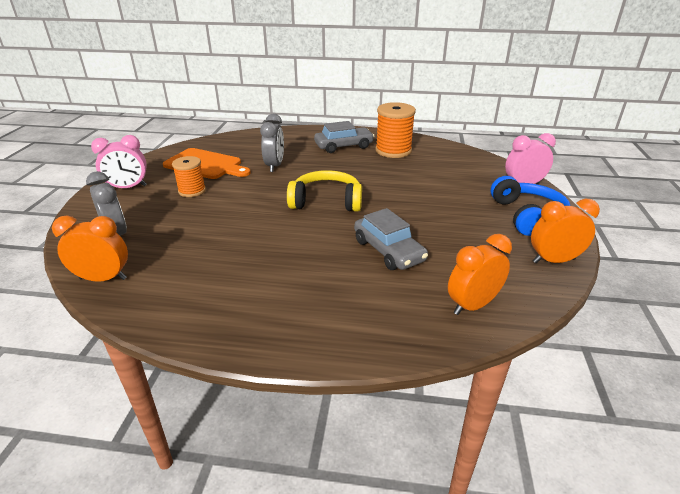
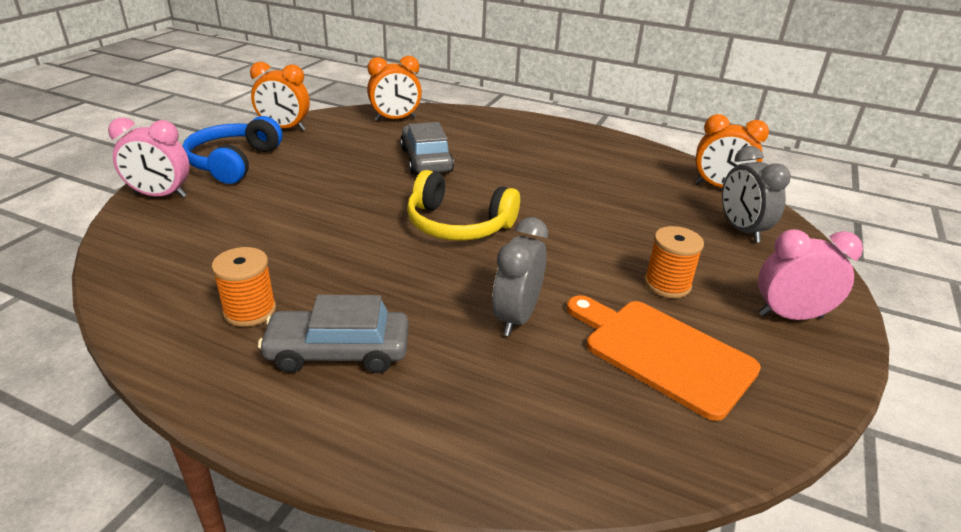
camera: 165 degrees left, 0 degrees up
(393, 151) = (250, 311): orange spool -> orange spool, size x0.63

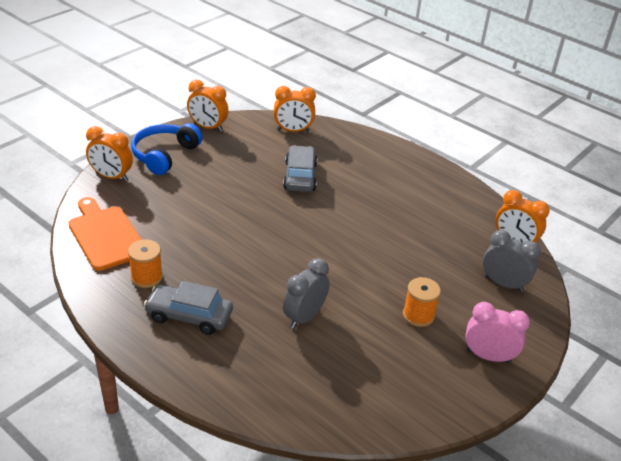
camera: 15 degrees right, 5 degrees up
(160, 195) = (111, 177): pink clock -> orange clock
(458, 224) = (298, 238): yellow headphones -> none
(662, 353) = (384, 361): orange cutting board -> orange cutting board (106, 235)
(741, 230) = (503, 284): grey clock -> grey clock turned 120 degrees clockwise

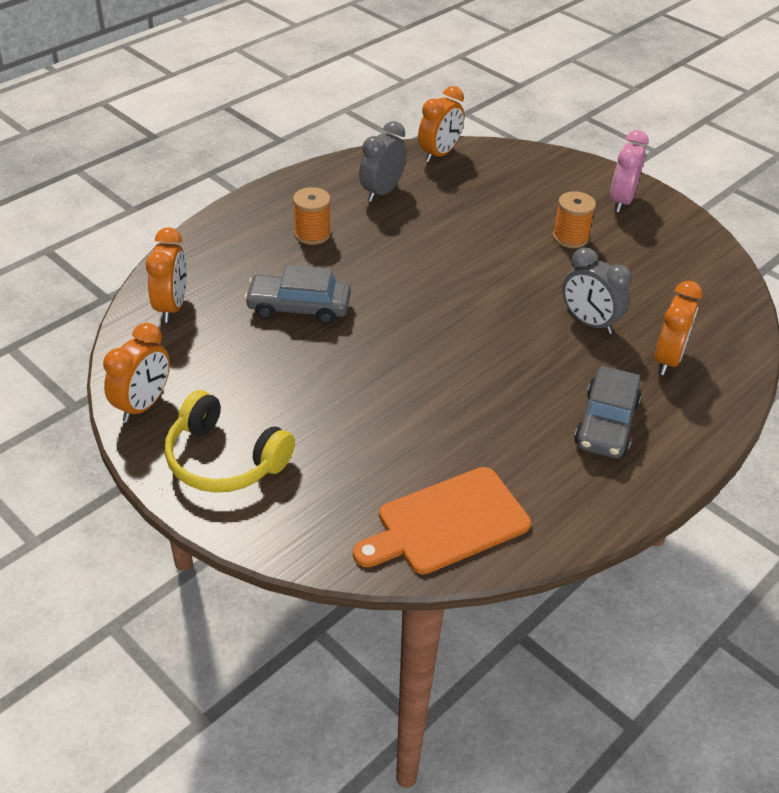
camera: 85 degrees left, 5 degrees up
(111, 177) = (285, 527): orange clock -> orange clock (667, 359)
(147, 277) = (538, 469): orange spool -> orange spool (312, 234)
(164, 155) = (224, 459): blue headphones -> yellow headphones
(503, 284) = (510, 173): grey clock -> grey clock (382, 192)

